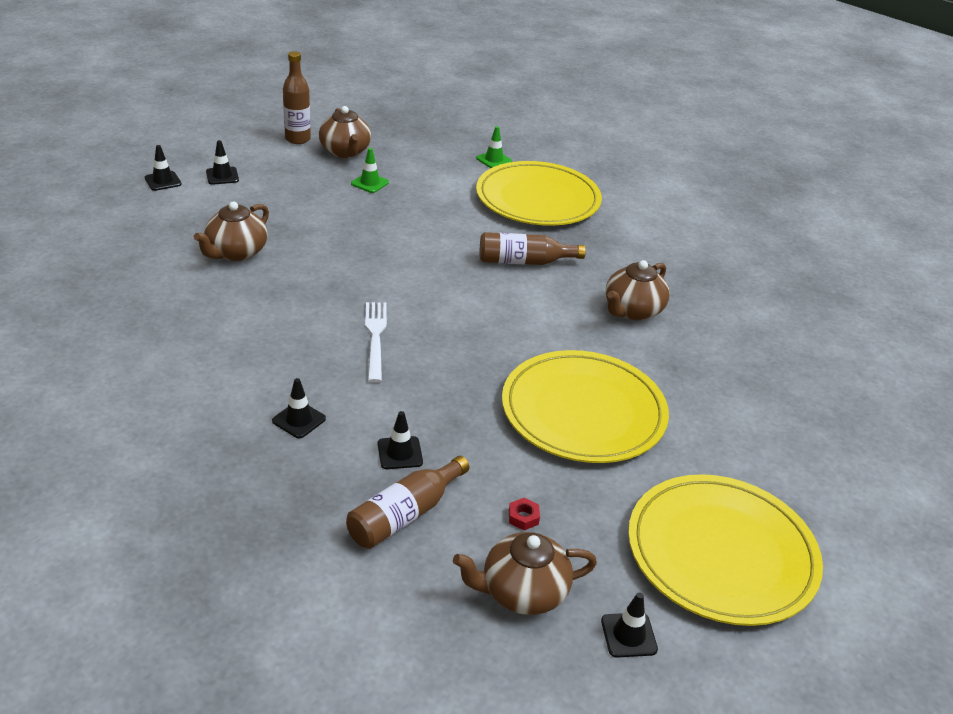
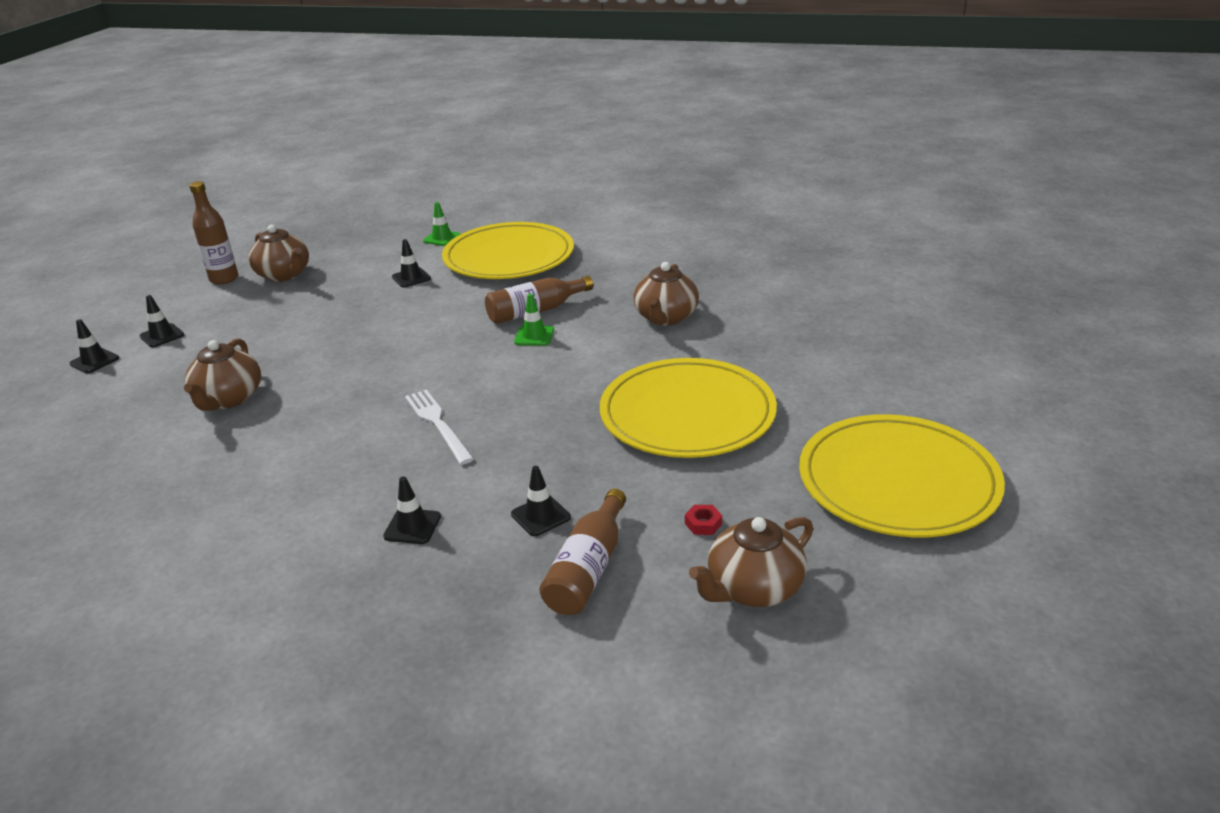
camera: 20 degrees left, 5 degrees down
(370, 183) = (330, 294): green traffic cone -> green traffic cone (534, 336)
(628, 635) = (876, 583): black traffic cone -> black traffic cone (411, 278)

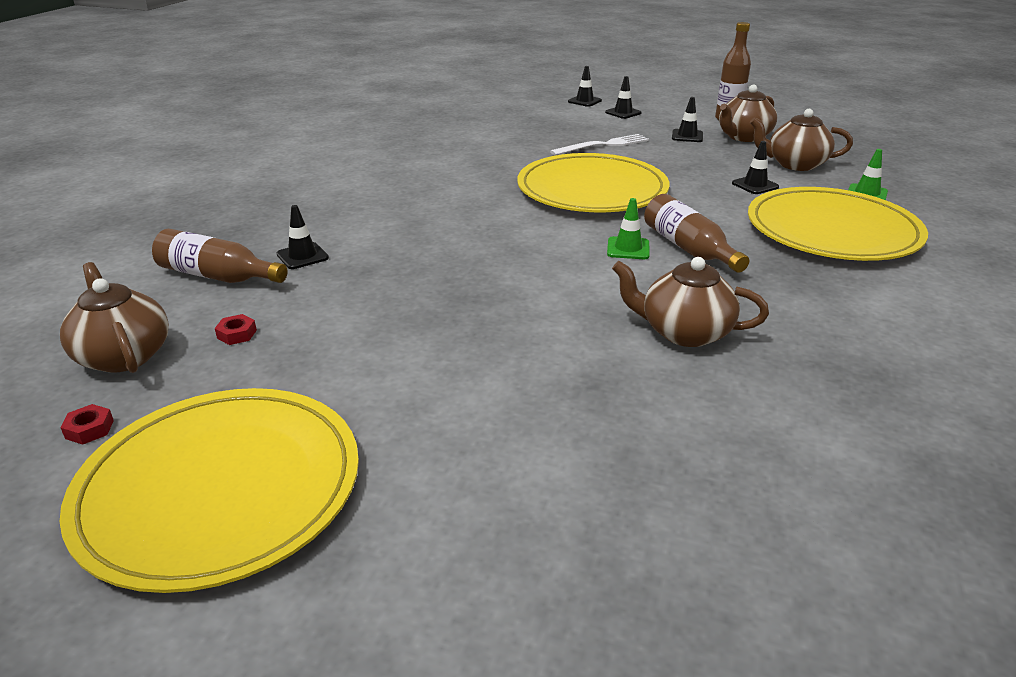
camera: 90 degrees right, 0 degrees up
(228, 399) = (523, 140): brown teapot -> brown teapot (795, 164)
(412, 526) = (321, 209): black traffic cone -> black traffic cone (687, 136)
(438, 424) = (463, 211): white fork -> white fork (603, 145)
(687, 414) = (439, 336): yellow plate -> yellow plate (592, 190)
(863, 569) = (89, 429): none -> red nut

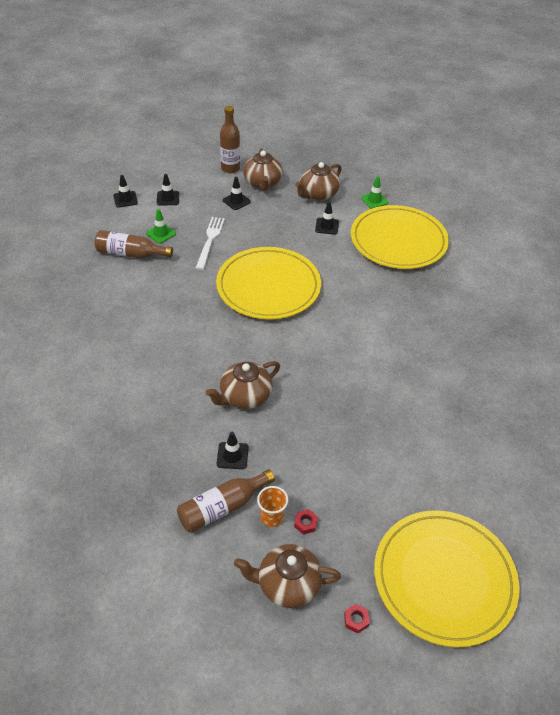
camera: 55 degrees left, 15 degrees up
(228, 309) = (272, 517): none -> orange cup
(628, 248) = (351, 319): green traffic cone -> green traffic cone (161, 233)
(684, 332) = (442, 353): brown teapot -> brown teapot (244, 396)
(688, 248) = (370, 298): brown bottle -> brown bottle (131, 254)

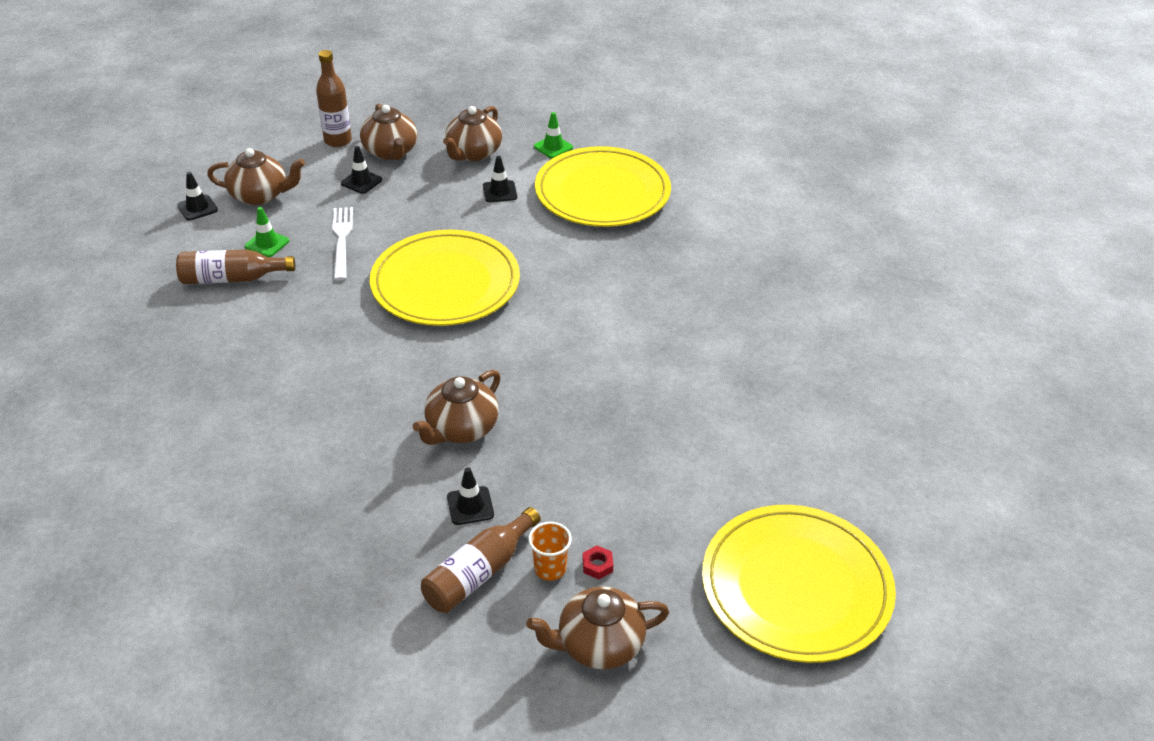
camera: 15 degrees left, 5 degrees down
(168, 198) = (260, 195): black traffic cone -> brown teapot
(356, 620) = (702, 663): red nut -> none

